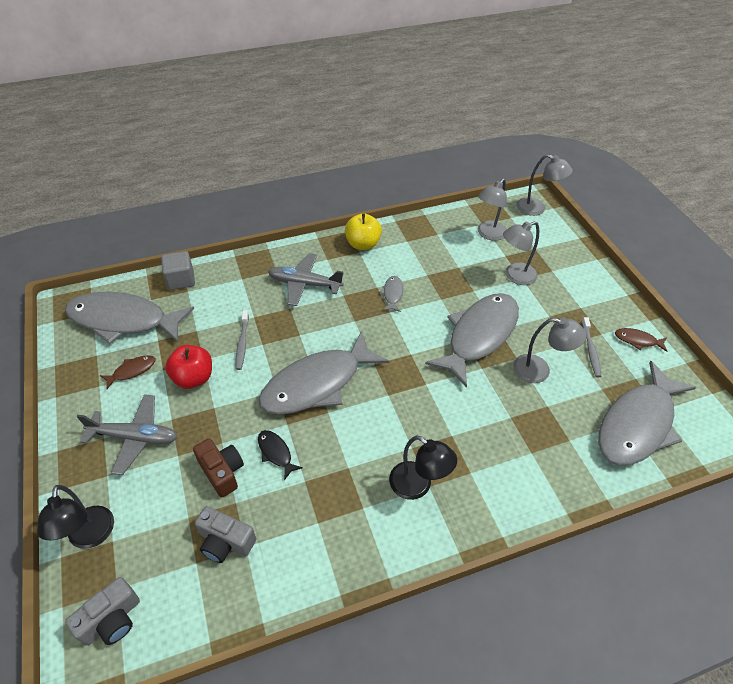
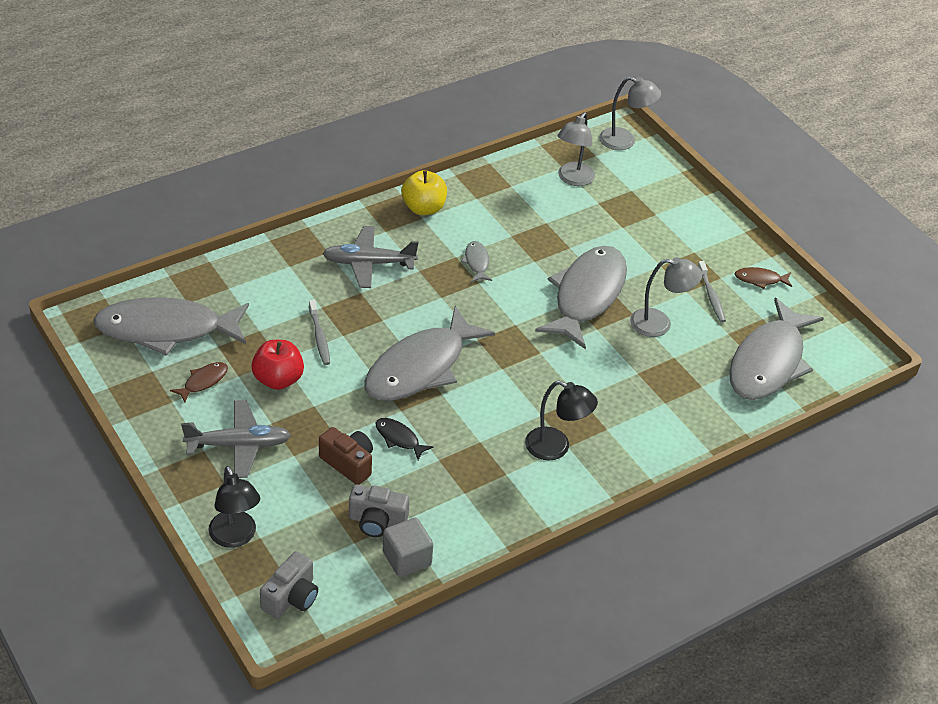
camera: 15 degrees left, 5 degrees down
(181, 280) = (215, 276): grey cube -> grey cube (407, 559)
(515, 276) = (614, 225): grey lamp -> none

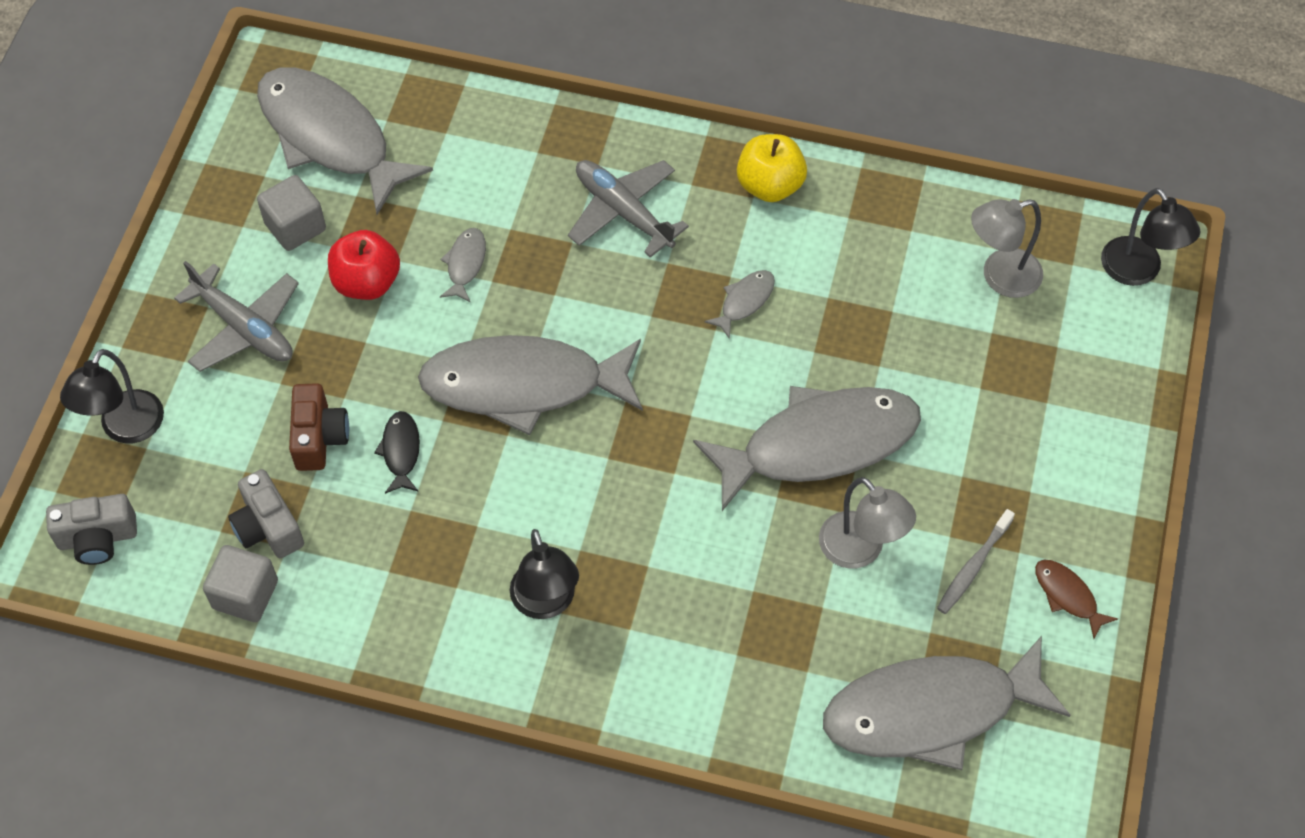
camera: 50 degrees right, 15 degrees up
(203, 381) = (295, 227): brown fish -> grey cube
(319, 337) = (465, 264): grey toothbrush -> grey fish
(625, 141) = (1138, 271): grey lamp -> black lamp

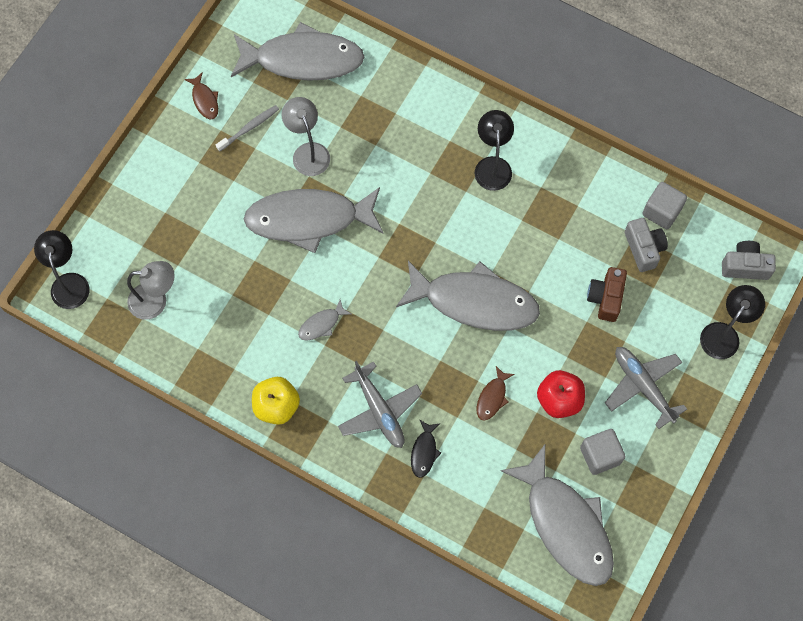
camera: 165 degrees left, 10 degrees up
(401, 451) = (558, 277): black fish -> black fish (424, 452)
(465, 264) = (492, 397): grey fish -> brown fish

